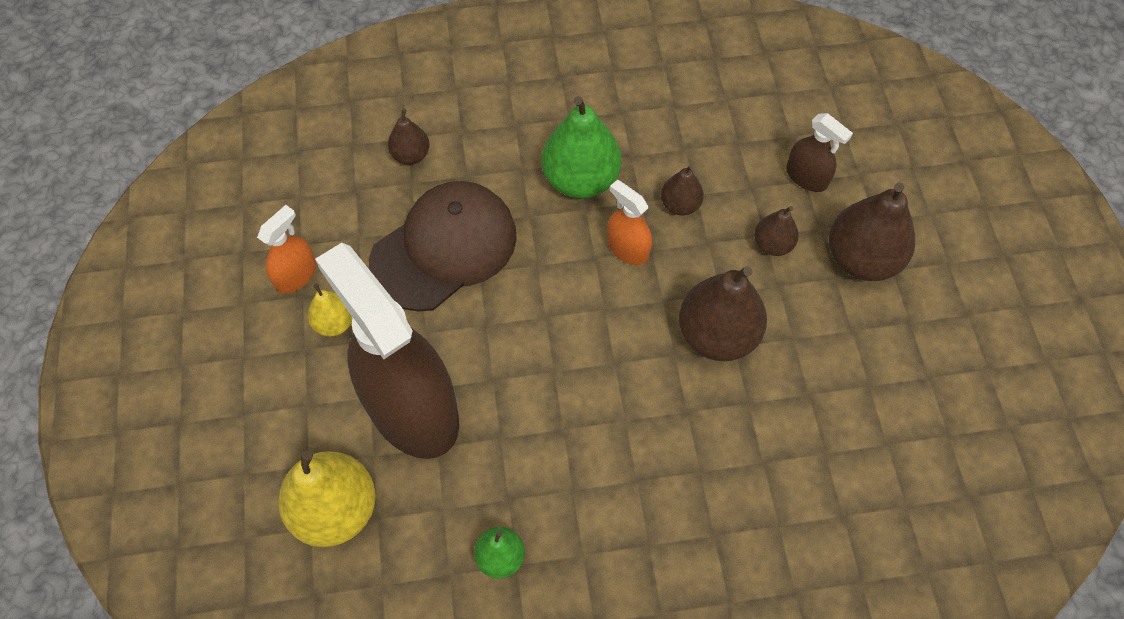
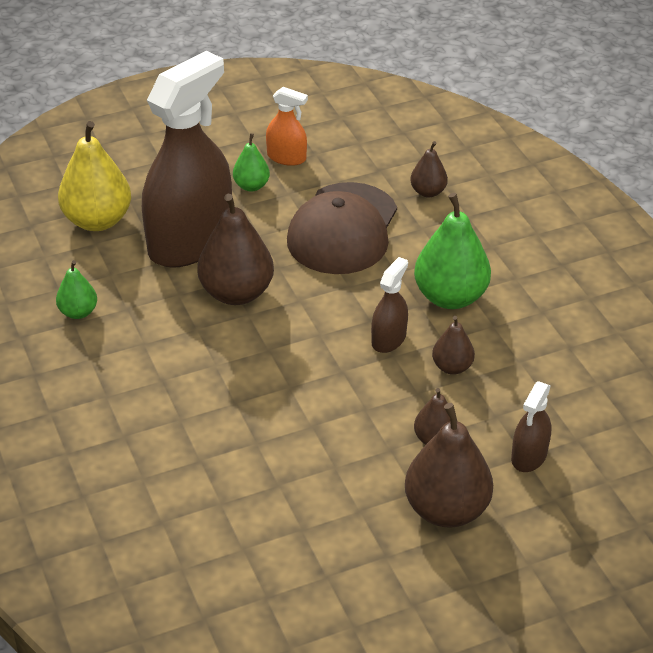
camera: 75 degrees right, 20 degrees down
(334, 323) = (251, 186): yellow pear -> green pear
(444, 248) = (343, 229): brown cap -> brown cap turned 75 degrees clockwise
(627, 248) = (388, 339): orange spray bottle -> brown spray bottle
(717, 335) = (319, 412): brown pear -> brown pear (236, 293)

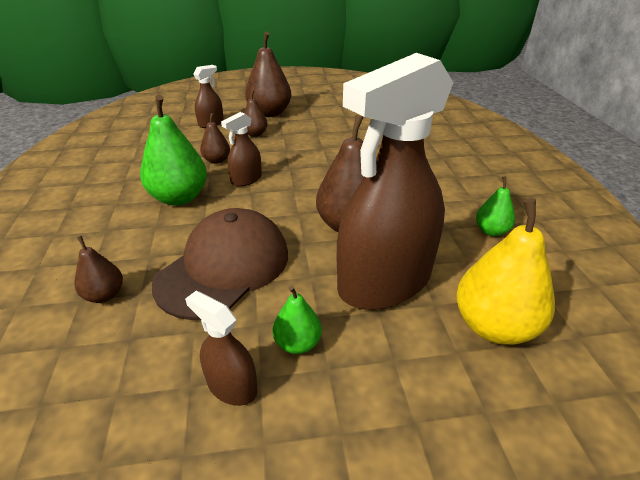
camera: 165 degrees left, 5 degrees down
(286, 157) = (232, 386): orange spray bottle -> brown spray bottle

